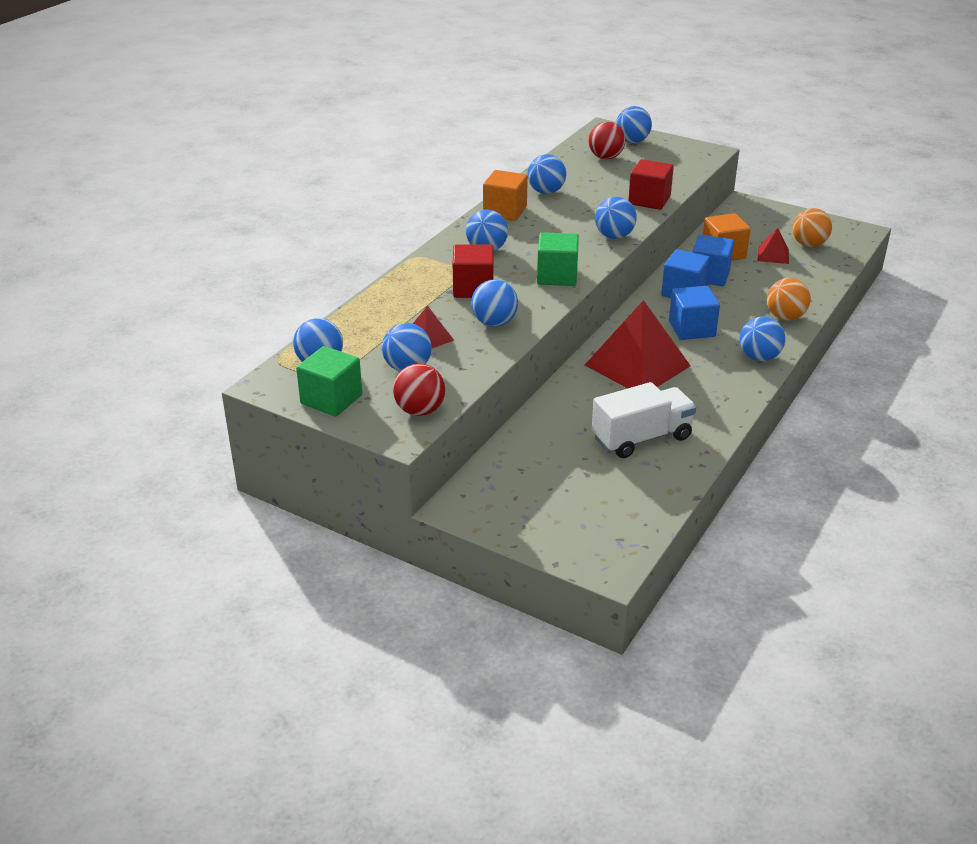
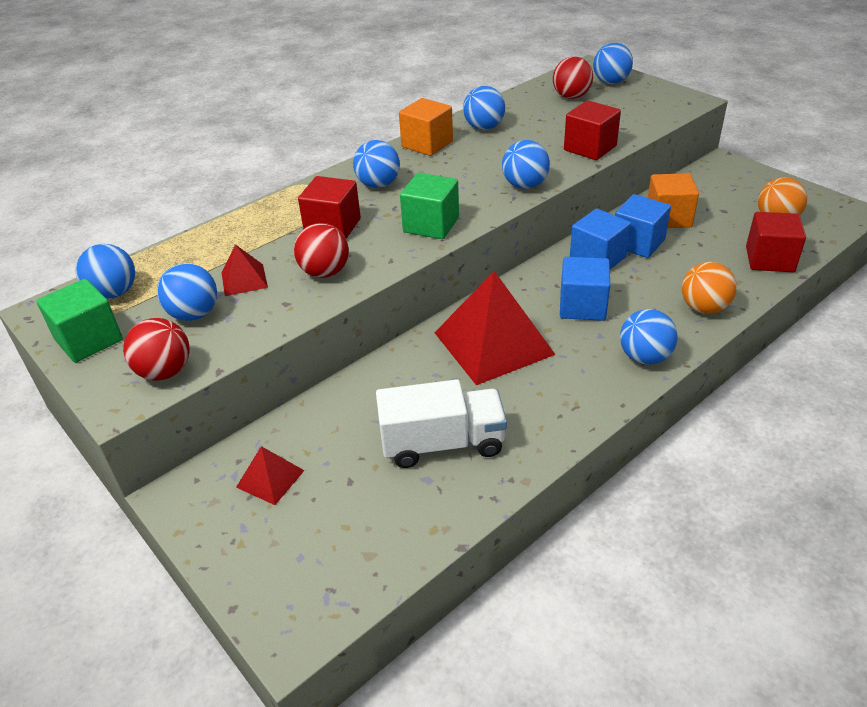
camera: 20 degrees right, 5 degrees up
(494, 323) = (325, 272): blue ball -> red ball
(773, 255) = (726, 227): red pyramid -> red pyramid (270, 478)
(817, 275) = (769, 259): none -> red cube

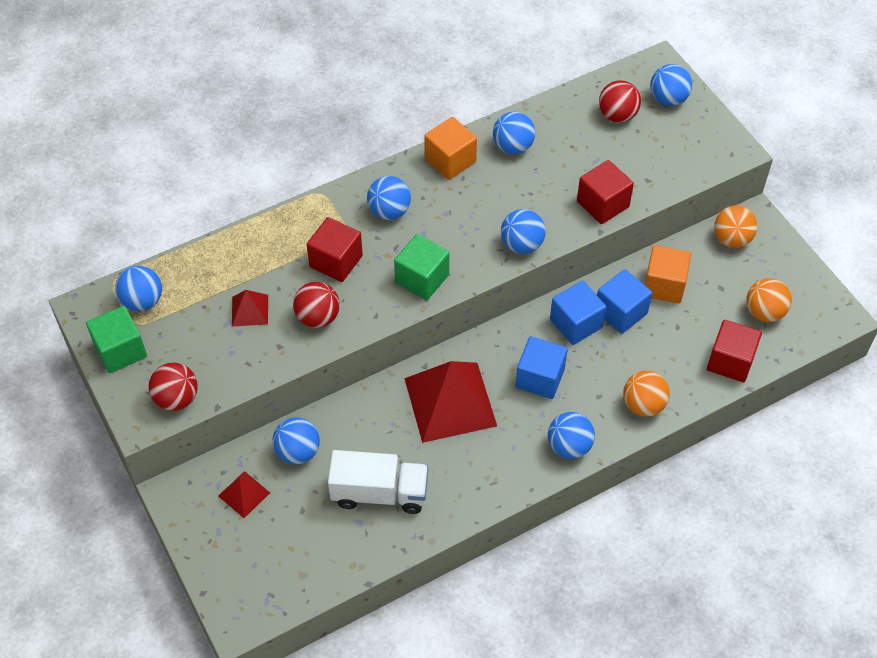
camera: 10 degrees right, 15 degrees up
(194, 314) = (205, 341): blue ball -> blue ball (298, 452)
(711, 178) = (731, 239): none -> orange ball

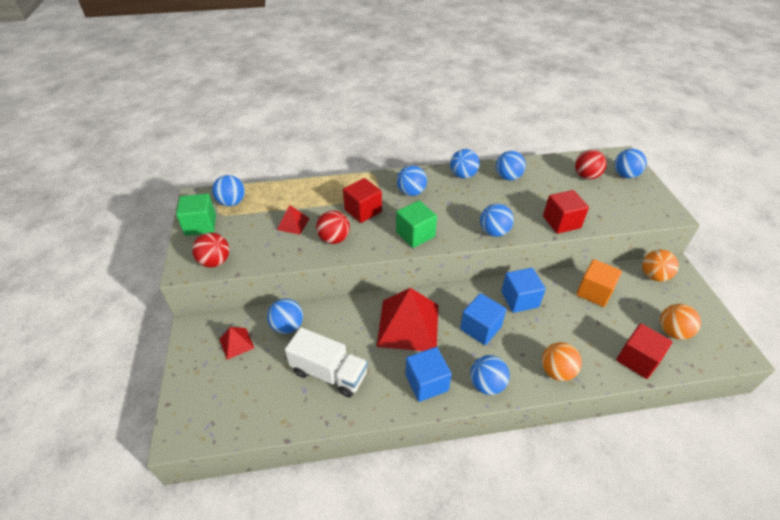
camera: 20 degrees right, 10 degrees down
(450, 160) = (463, 175): orange cube -> blue ball
(621, 312) = (556, 301): blue cube -> blue cube (426, 382)

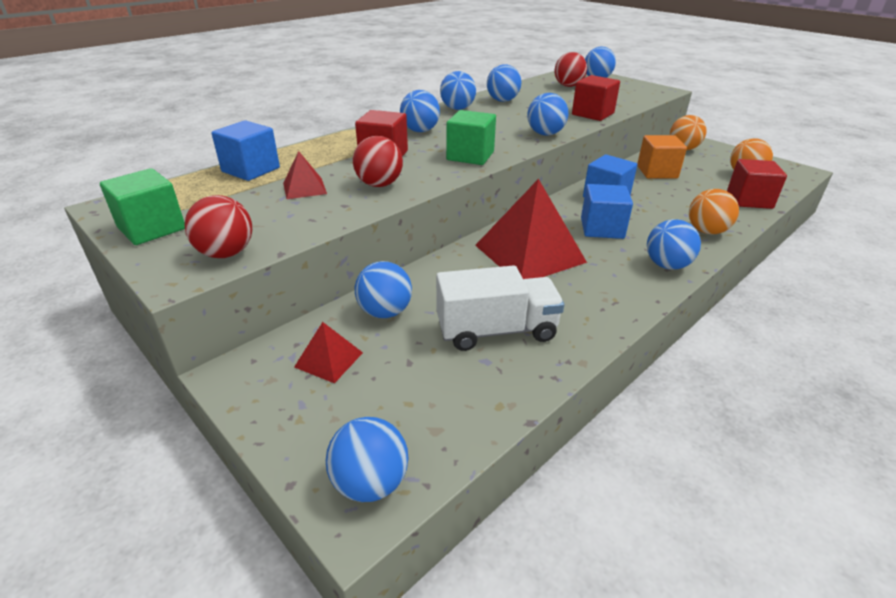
camera: 35 degrees left, 10 degrees down
(232, 202) = (180, 195): blue ball -> blue ball (370, 483)
(426, 382) = (612, 289): blue cube -> blue cube (251, 170)

